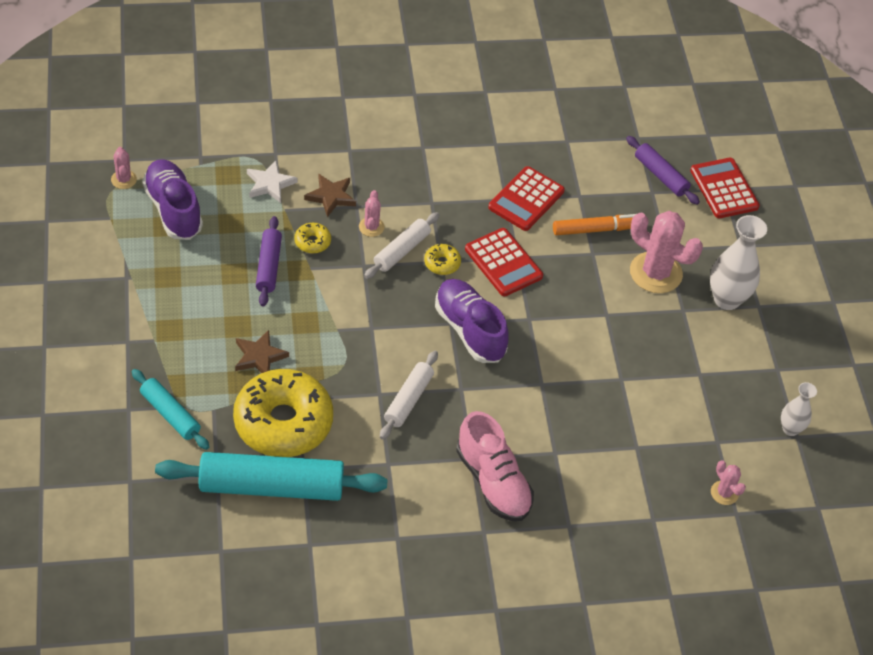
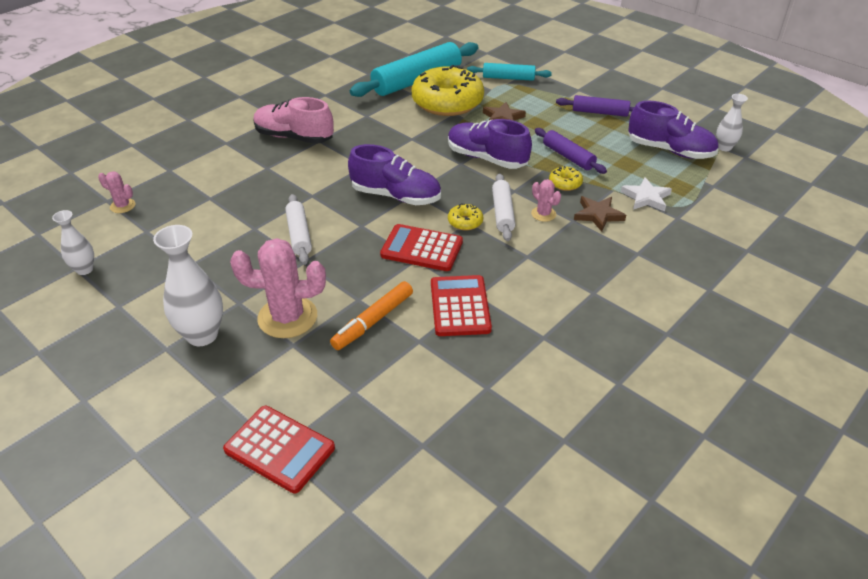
camera: 145 degrees right, 10 degrees down
(124, 179) = (724, 147): pink cactus -> white vase
(341, 316) = (486, 158): none -> purple shoe
(408, 400) = (390, 144): white rolling pin -> white rolling pin (299, 235)
(661, 175) = (360, 416): purple rolling pin -> purple rolling pin (600, 112)

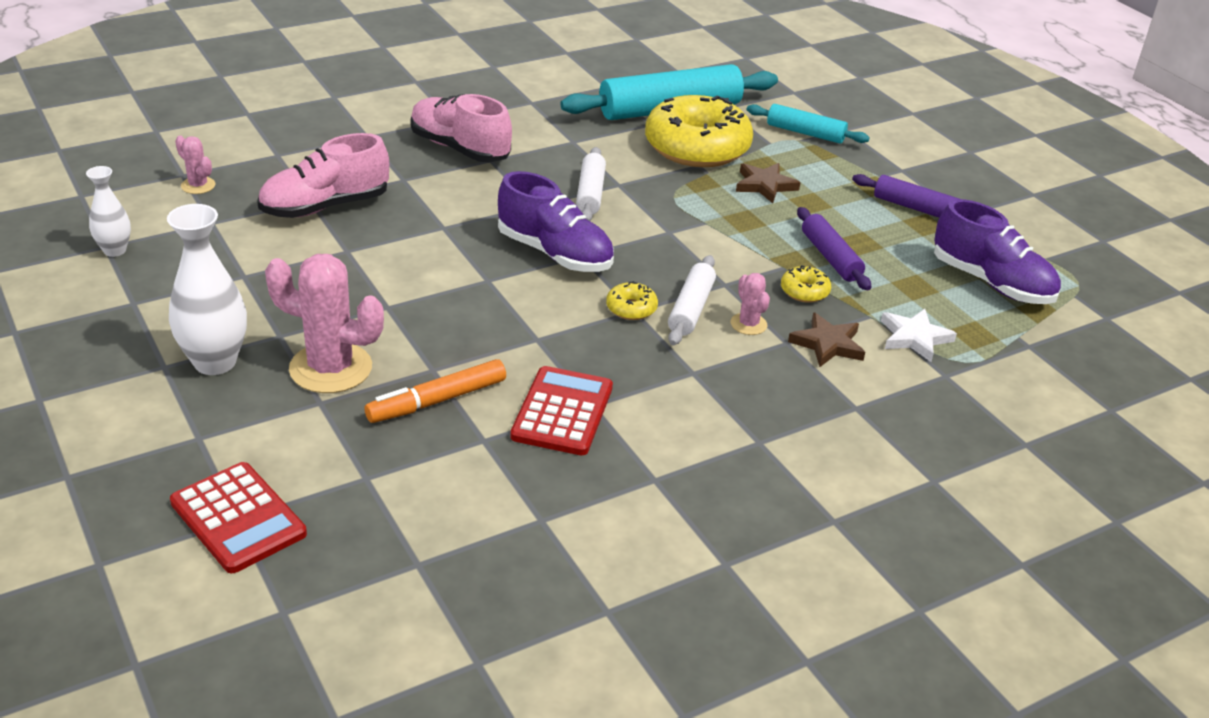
camera: 15 degrees right, 5 degrees down
(222, 200) = (325, 206): none -> pink shoe
(299, 235) = (399, 272): white rolling pin -> white rolling pin (590, 193)
(422, 248) = (552, 328): red calculator -> none
(486, 158) = (710, 233): purple shoe -> none
(724, 147) = (1080, 297): white vase -> none

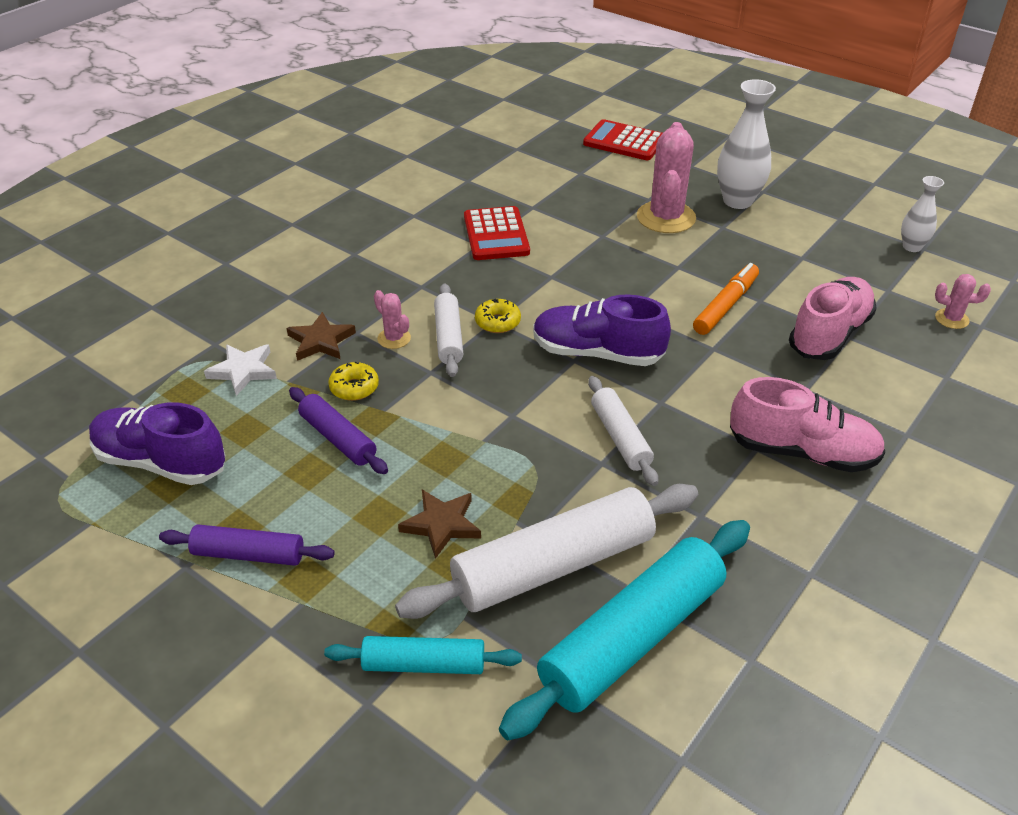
camera: 160 degrees right, 5 degrees up
(330, 368) = (666, 217): pink cactus -> pink cactus turned 75 degrees counterclockwise
(437, 401) = (580, 219): orange marker -> orange marker (725, 306)
(697, 147) = (553, 565): yellow donut -> white rolling pin

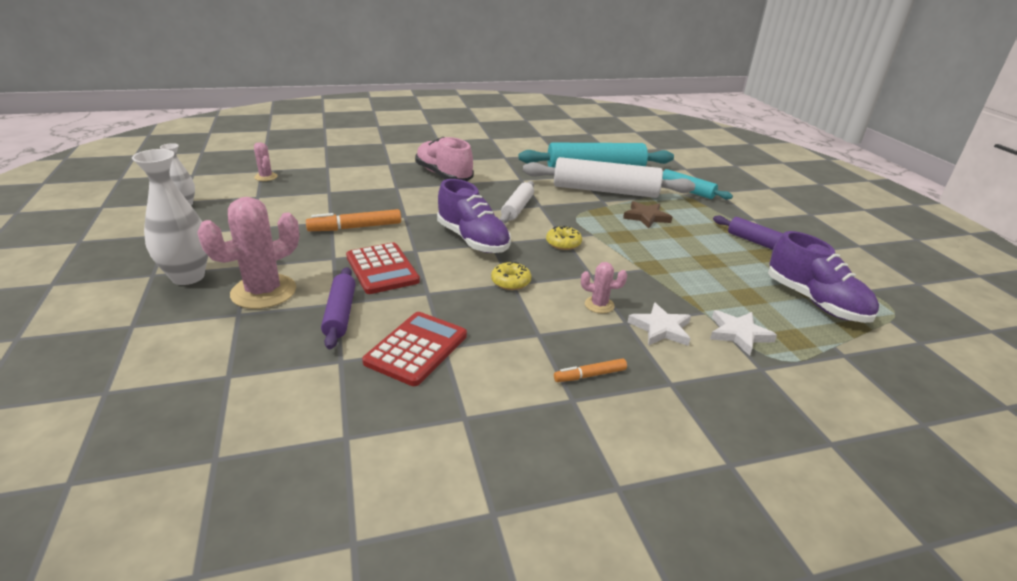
camera: 145 degrees left, 10 degrees down
(321, 341) = (661, 328): brown star -> white star
(337, 438) = (682, 267): purple rolling pin -> purple rolling pin (340, 314)
(354, 274) = (590, 375): none -> orange marker
(354, 388) = (653, 288): yellow donut -> yellow donut (563, 243)
(394, 338) = (599, 305): pink cactus -> pink cactus turned 75 degrees counterclockwise
(449, 337) = (557, 288): white rolling pin -> none
(624, 141) = (105, 392): red calculator -> red calculator (382, 269)
(829, 334) = (335, 196): pink shoe -> none

